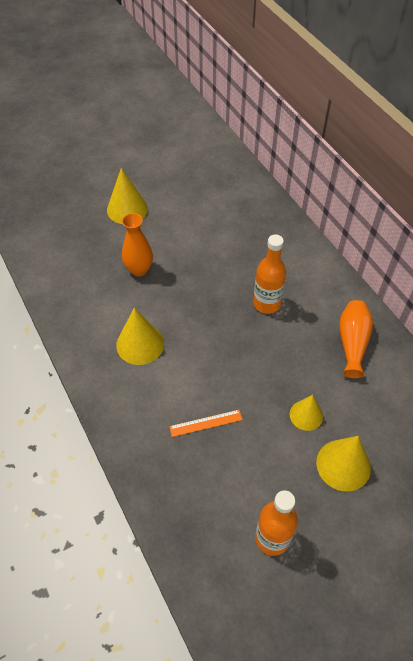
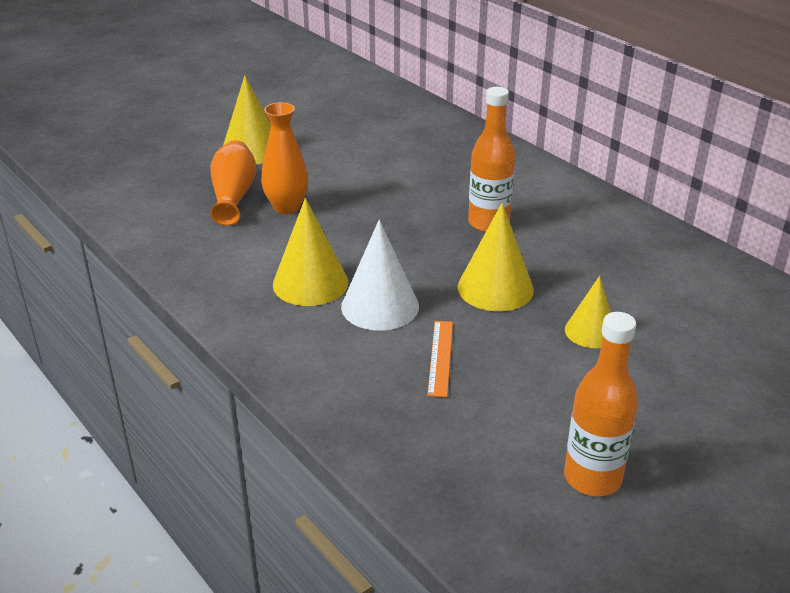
camera: 10 degrees left, 20 degrees down
(179, 371) = (380, 306): none -> white cone
(206, 423) = (440, 357): orange ruler -> orange ruler turned 60 degrees counterclockwise
(343, 465) = (668, 379): yellow cone -> yellow cone (495, 288)
(352, 343) = (627, 250): orange vase -> orange vase (233, 195)

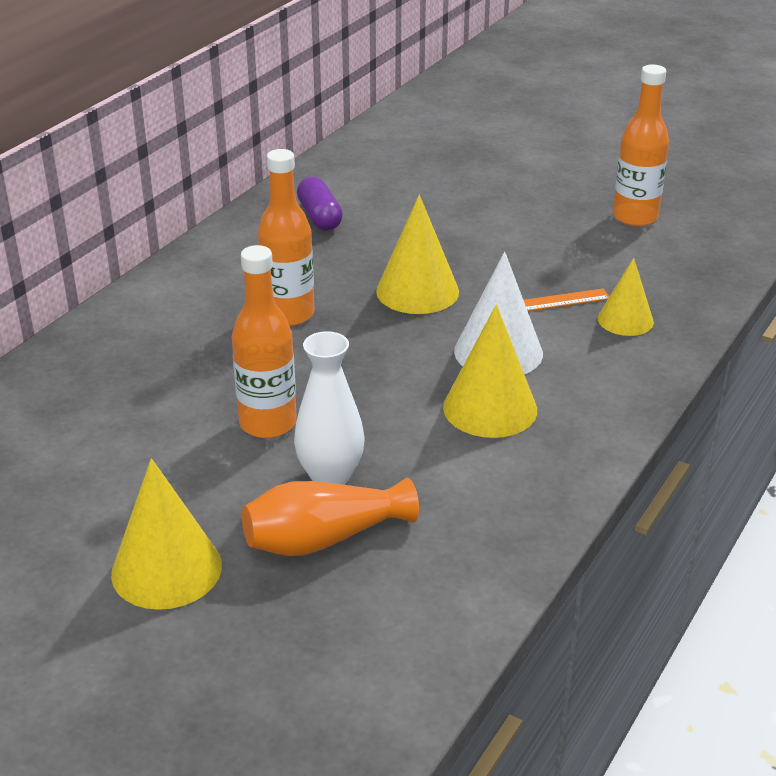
camera: 110 degrees left, 0 degrees up
(287, 207) = (330, 476): orange vase -> white vase
(357, 195) = (268, 423): none -> orange bottle
(591, 331) = (453, 235): yellow cone -> yellow cone (625, 320)
(650, 264) = (319, 217): none -> purple capsule

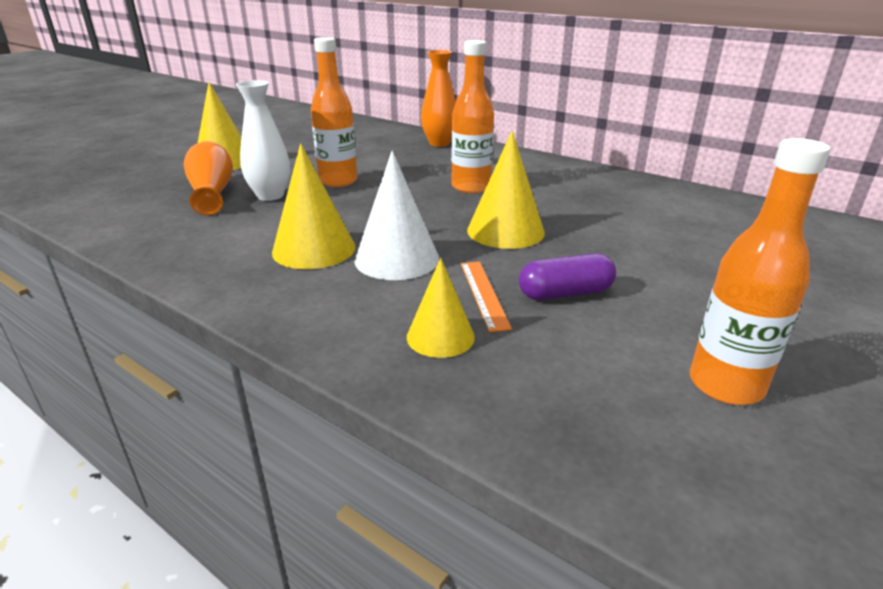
camera: 95 degrees right, 5 degrees down
(89, 347) = (439, 143): none -> orange vase
(319, 217) = (632, 199): purple capsule -> purple capsule (565, 293)

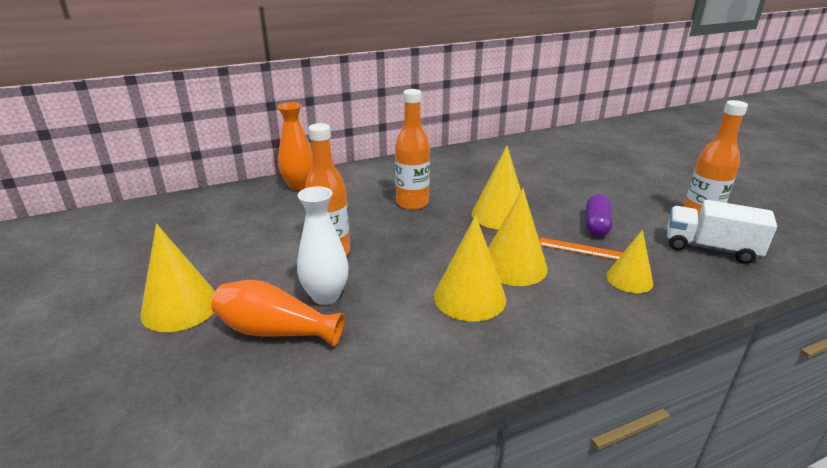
camera: 60 degrees left, 0 degrees up
(397, 259) = (513, 266): white cone -> yellow cone
(626, 405) = (710, 248): none -> white truck

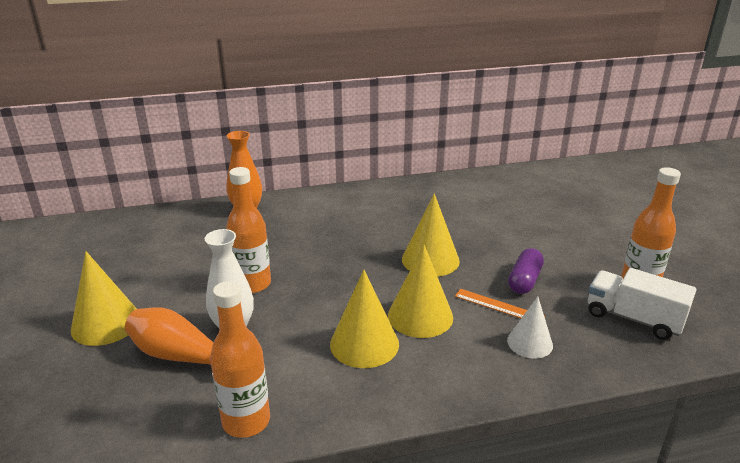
camera: 10 degrees right, 0 degrees up
(412, 203) = (348, 238): orange bottle -> orange bottle (246, 421)
(629, 279) = (530, 343): yellow cone -> white cone

